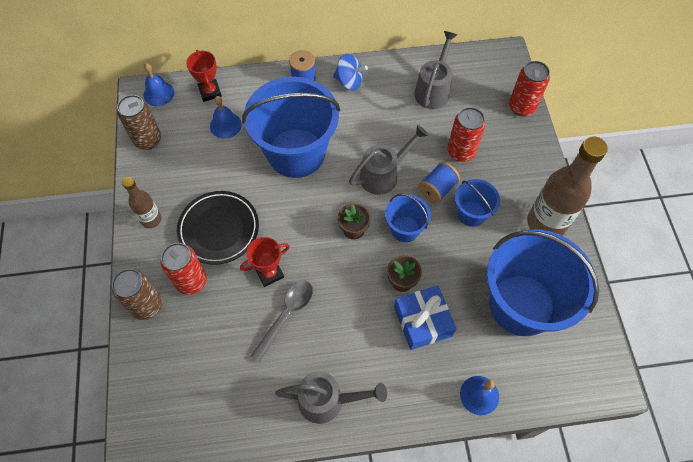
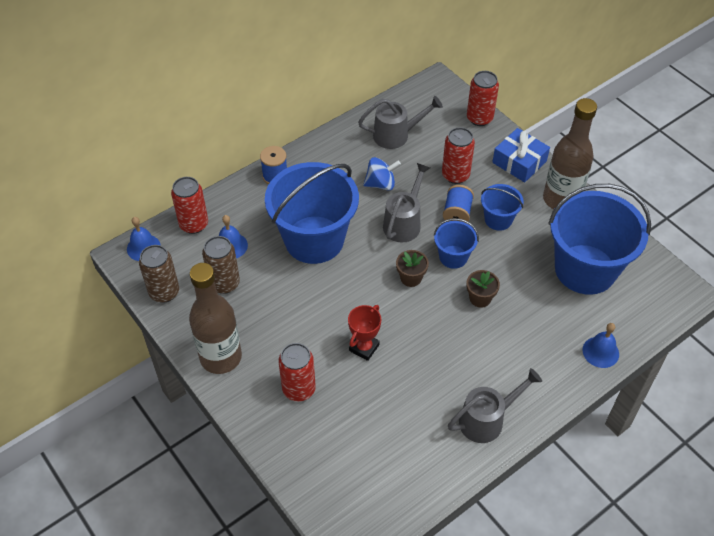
camera: 30 degrees left, 10 degrees down
(147, 306) = (273, 429): brown can -> brown can (224, 283)
(151, 219) = (221, 357): brown bottle -> brown bottle, size x1.85
(210, 92) = (194, 224): red trophy -> red can
(219, 229) = (291, 335): black plate -> none
(286, 315) = (404, 373): grey spoon -> none
(349, 81) = (318, 160): blue spinning top -> blue spinning top (380, 184)
(422, 321) = (518, 320): blue gift -> blue gift (519, 162)
(433, 89) = (397, 135): grey watering can -> grey watering can turned 90 degrees clockwise

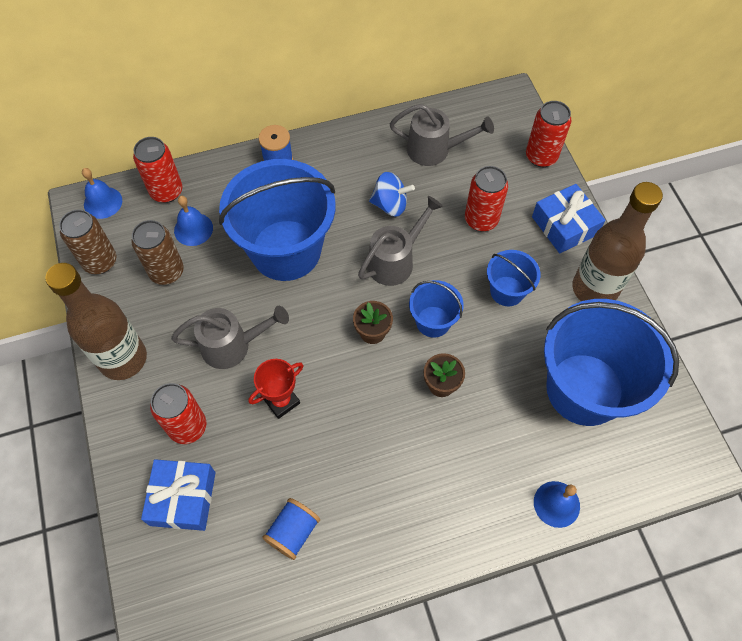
camera: 20 degrees right, 10 degrees up
(320, 440) = (183, 498): none -> blue gift
(457, 213) = (461, 268): blue spool -> blue spool (293, 532)
(487, 419) = (381, 543): grey watering can -> grey watering can (233, 345)

